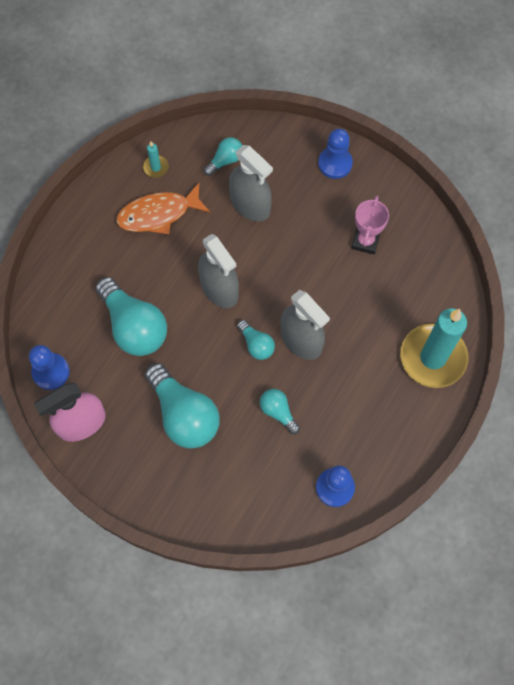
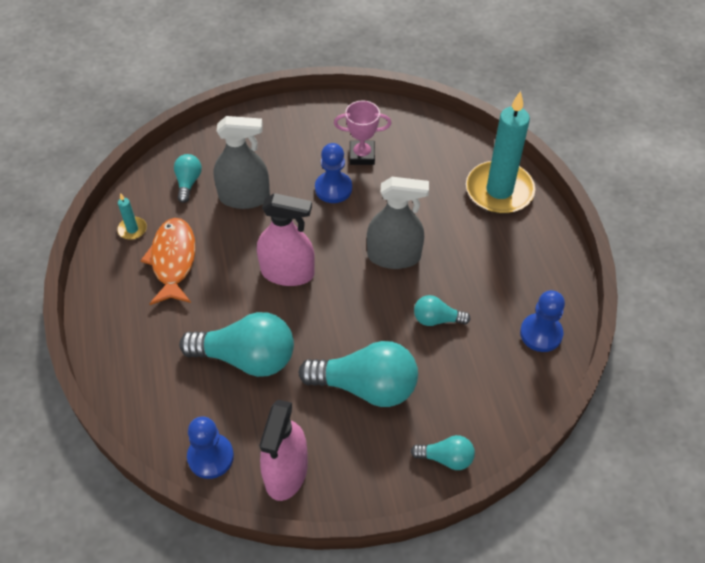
camera: 45 degrees left, 15 degrees down
(158, 214) = (173, 260): orange fish -> orange fish turned 150 degrees clockwise
(219, 289) = (287, 272): grey spray bottle -> pink spray bottle
(256, 345) = (363, 287): turquoise light bulb -> turquoise light bulb (446, 458)
(335, 163) = (279, 124): blue pawn -> blue pawn (333, 188)
(365, 241) = (362, 155): pink trophy -> pink trophy turned 60 degrees counterclockwise

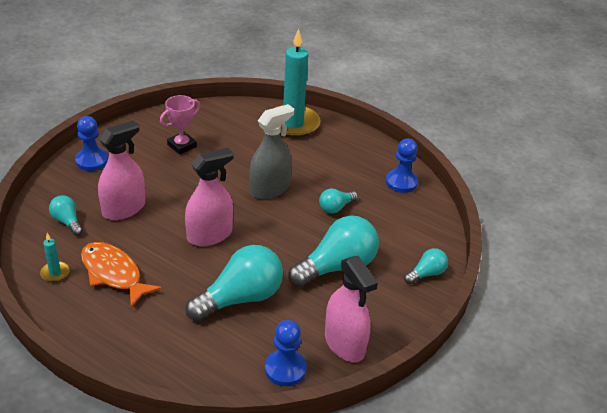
camera: 45 degrees left, 15 degrees down
(244, 197) = (124, 209): grey spray bottle -> pink spray bottle
(333, 188) = (184, 173): blue pawn -> blue pawn (92, 161)

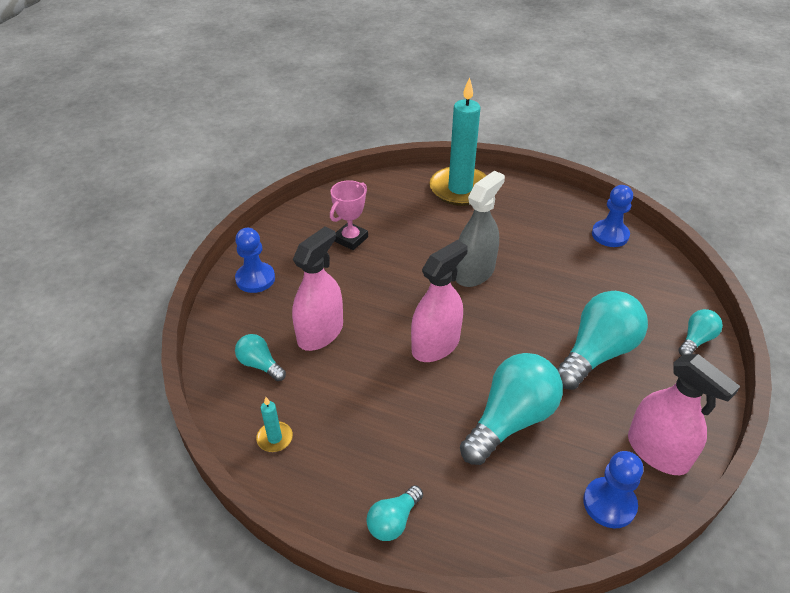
camera: 10 degrees left, 5 degrees up
(113, 274) = (346, 422): orange fish -> none
(336, 208) = (557, 280): turquoise light bulb -> turquoise light bulb (393, 521)

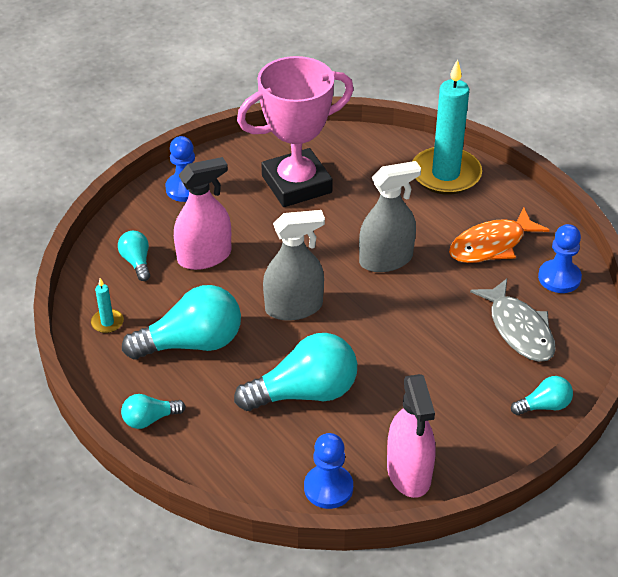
camera: 30 degrees right, 0 degrees up
(351, 239) = (296, 184): pink trophy -> pink trophy, size x2.02
(435, 345) = (294, 307): pink spray bottle -> grey spray bottle
(541, 229) = (491, 245): none -> orange fish
(597, 353) = (434, 375): turquoise light bulb -> turquoise light bulb (192, 343)
(621, 286) = (519, 329): none -> grey fish

